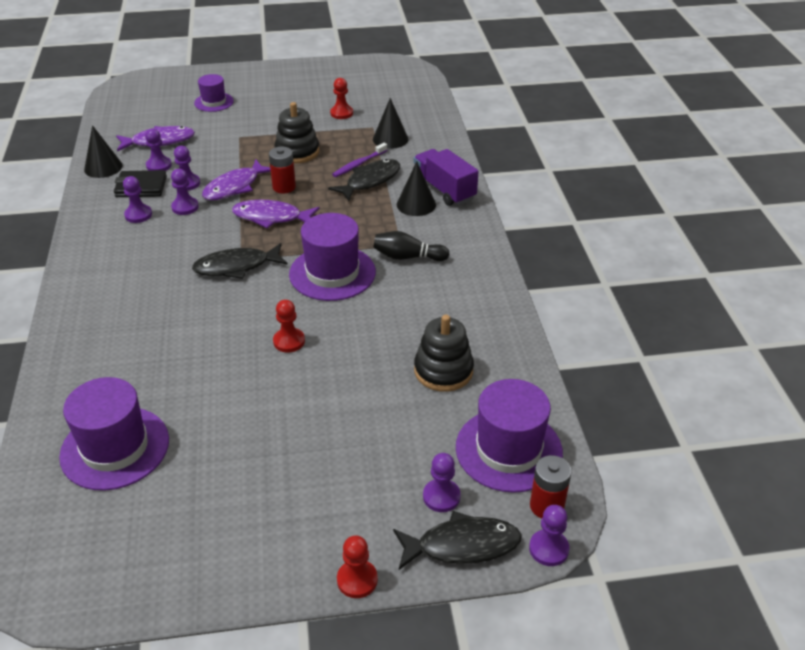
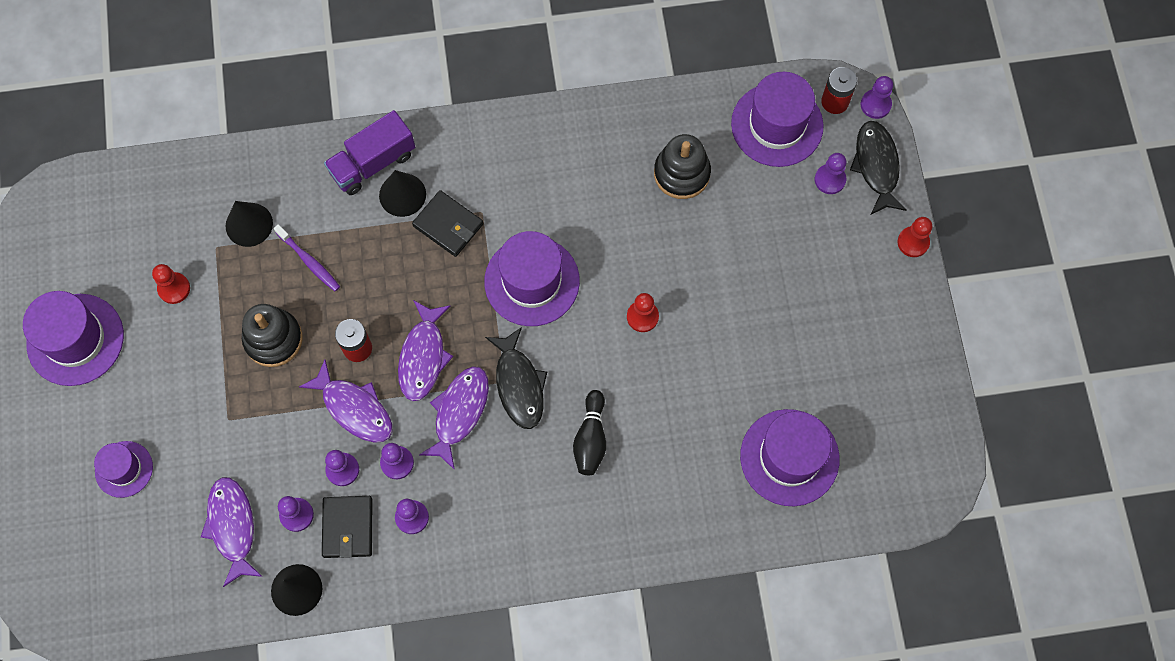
camera: 90 degrees left, 30 degrees up
(219, 236) = (459, 412): none -> purple fish
(308, 82) = (75, 339): none -> purple hat
(370, 181) = (349, 247): black fish -> none
(388, 227) = (448, 225): none -> black wallet
(408, 257) = (504, 204): black bowling pin -> black bowling pin (591, 438)

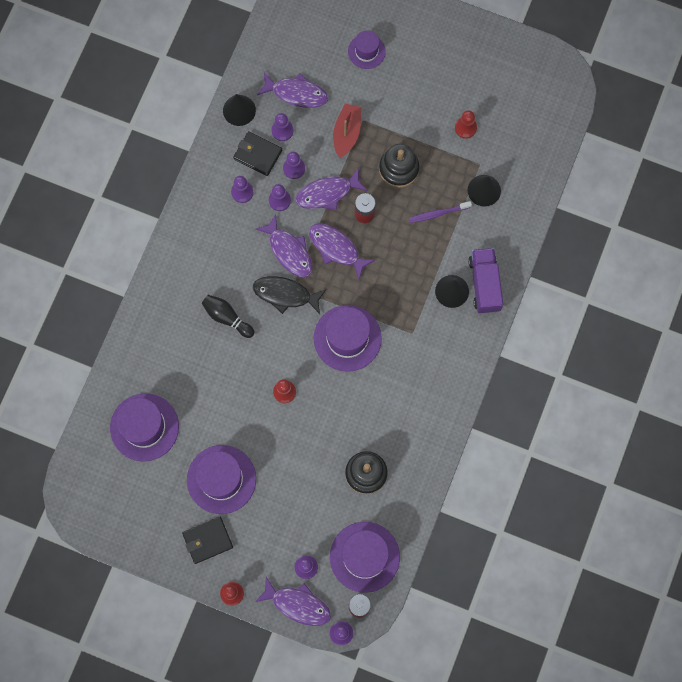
camera: 120 degrees right, 5 degrees up
(75, 339) = (464, 59): purple hat -> purple hat (221, 479)
(257, 430) = (347, 133): none -> red boat
(448, 225) = (414, 308): black wallet -> black wallet (207, 540)
(876, 166) = (297, 604): black fish -> purple fish

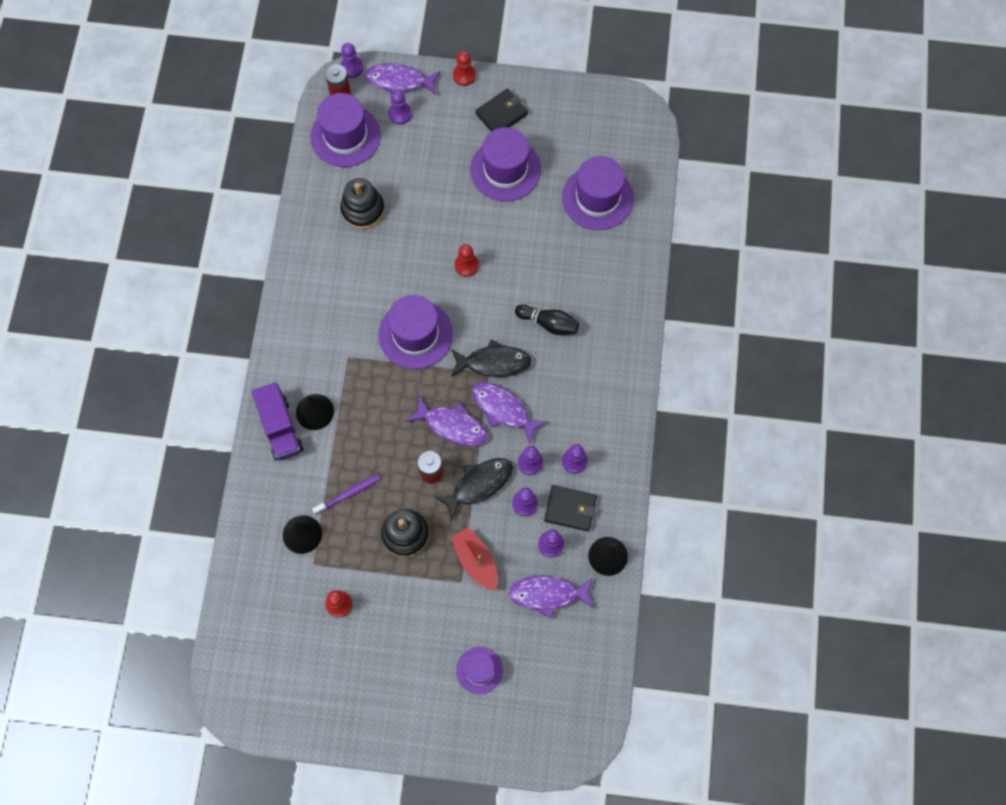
camera: 165 degrees right, 5 degrees down
(327, 193) = (479, 484): purple fish -> black fish
(347, 133) = (476, 561): red boat -> red boat turned 150 degrees clockwise

